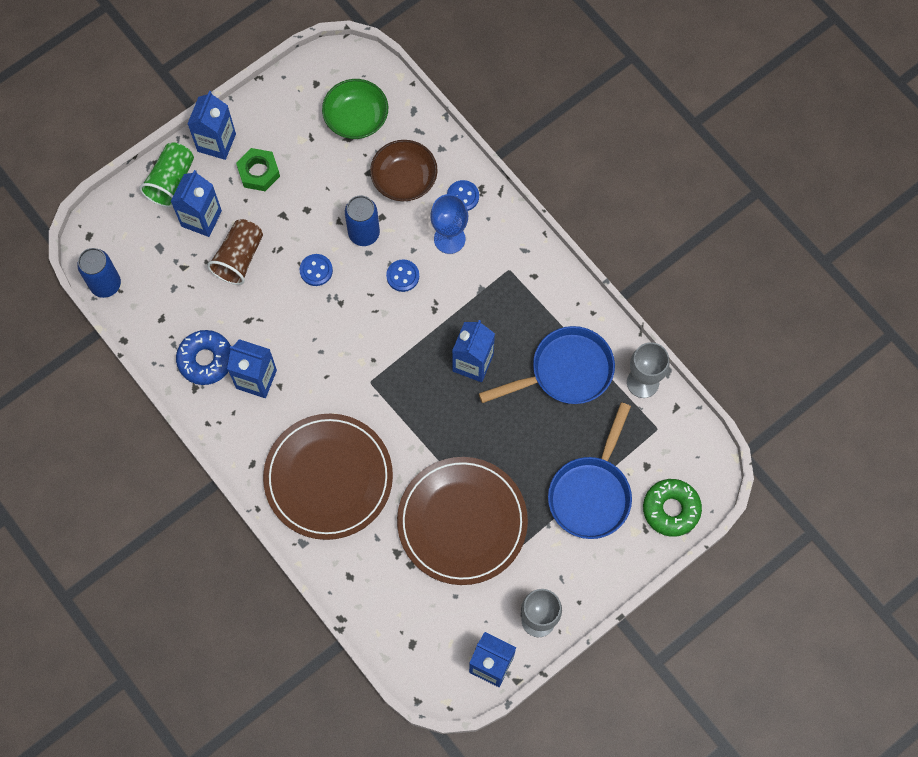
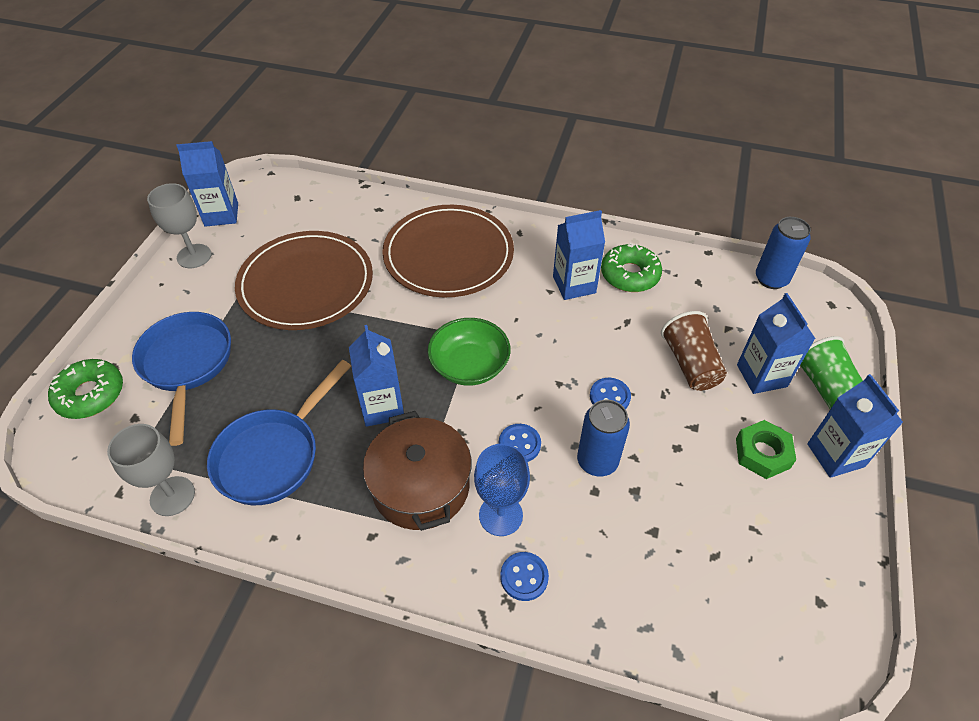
camera: 145 degrees right, 20 degrees down
(205, 360) = (630, 275): blue donut -> green donut
(356, 118) = (731, 590): green bowl -> green bowl (469, 365)
(404, 179) = (608, 551): brown bowl -> none
(484, 288) = (421, 486): none -> brown pot

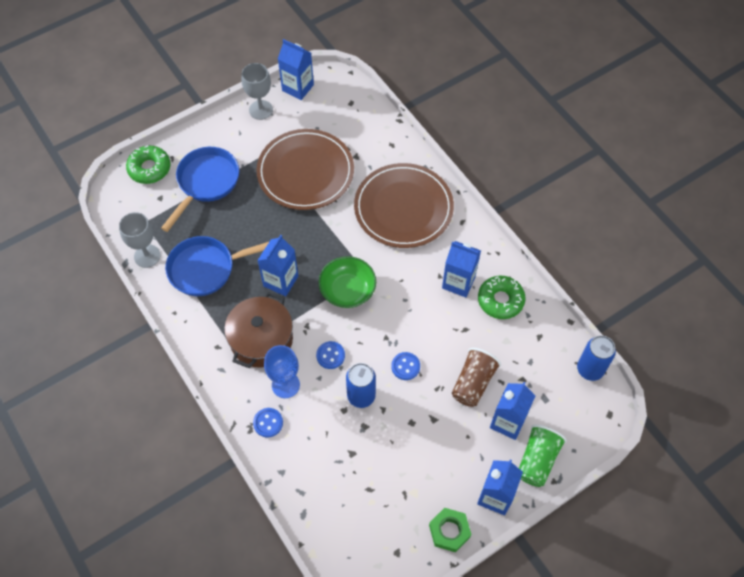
camera: 40 degrees right, 10 degrees up
(762, 453) = (455, 462): green nut -> green nut (449, 531)

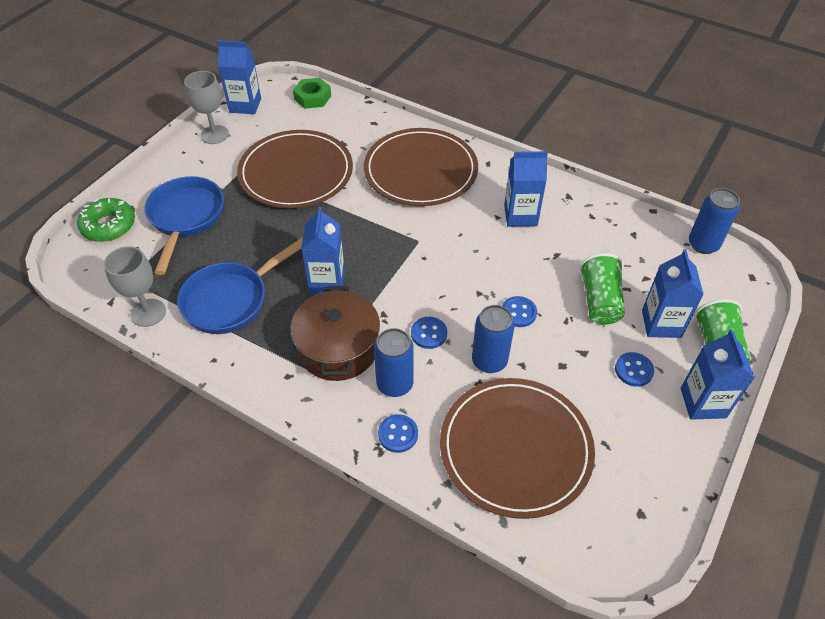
camera: 25 degrees left, 10 degrees down
(285, 385) = (395, 384): blue goblet -> blue can
(341, 469) = (515, 448): none -> brown plate
(347, 290) = (408, 263): green bowl -> none
(449, 531) = (681, 462): green nut -> green nut (312, 97)
(461, 449) = (633, 370): none -> blue button
(473, 383) = (600, 301): brown cup -> green cup
(500, 300) = (573, 216): green donut -> none

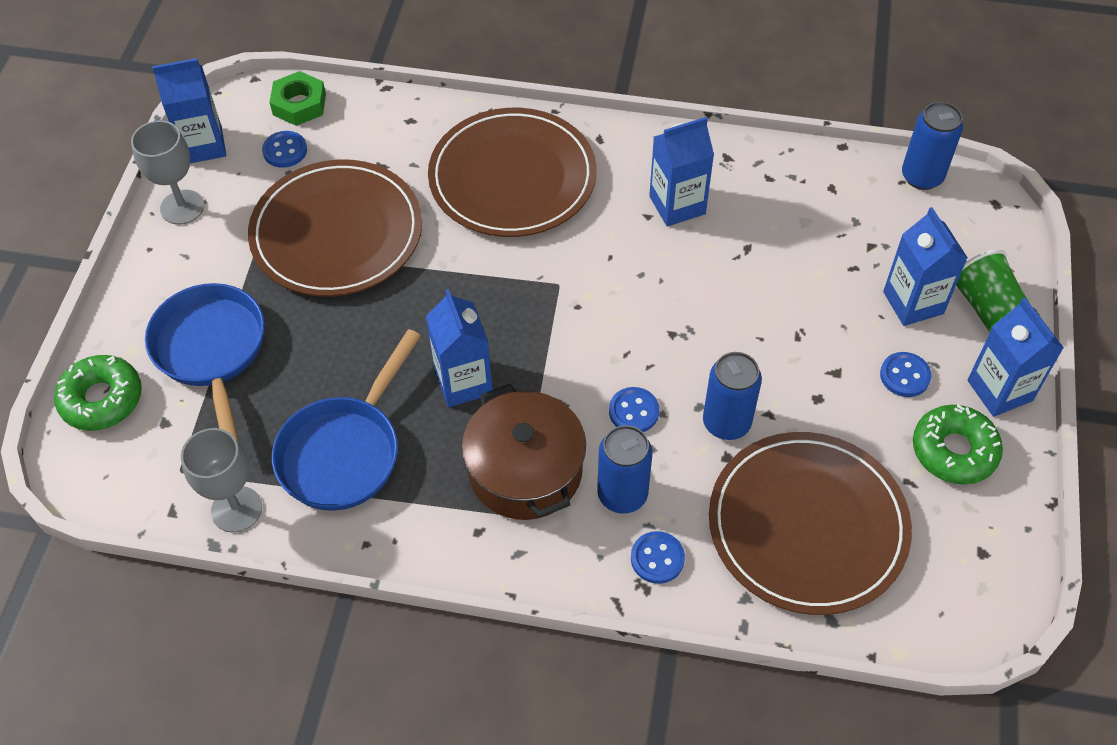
camera: 20 degrees left, 5 degrees up
(518, 312) = (734, 345): blue button -> blue button (285, 151)
(600, 301) = (827, 296): green cup -> none
(649, 433) = (954, 451): none -> green donut

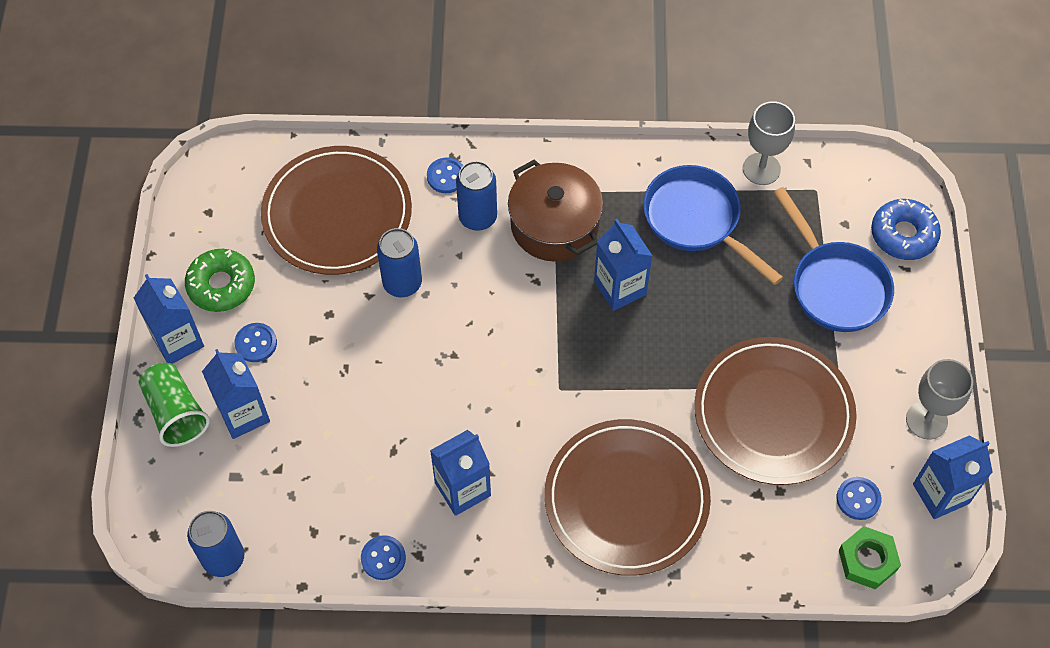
camera: 170 degrees right, 5 degrees up
(102, 399) = (903, 235): green donut -> blue donut
(344, 451) = (697, 220): blue pan -> blue pan turned 60 degrees counterclockwise
(633, 411) = (477, 282): blue button -> blue button (383, 558)

